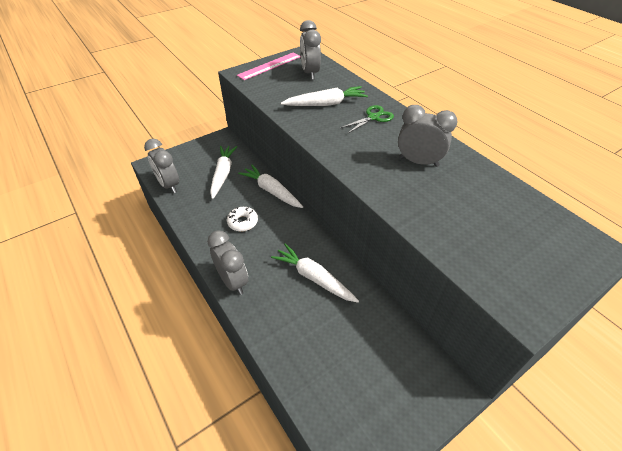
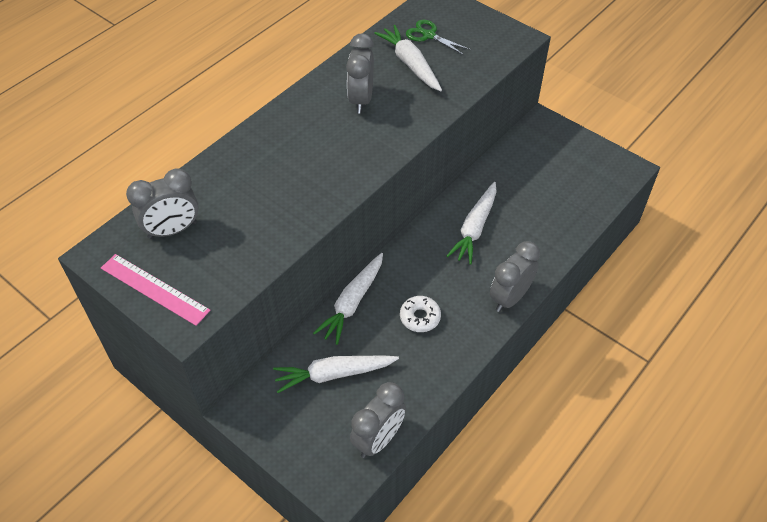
camera: 105 degrees left, 5 degrees up
(325, 104) = (261, 195): white carrot -> white carrot (410, 64)
(373, 117) = (283, 144): green scissors -> green scissors (429, 35)

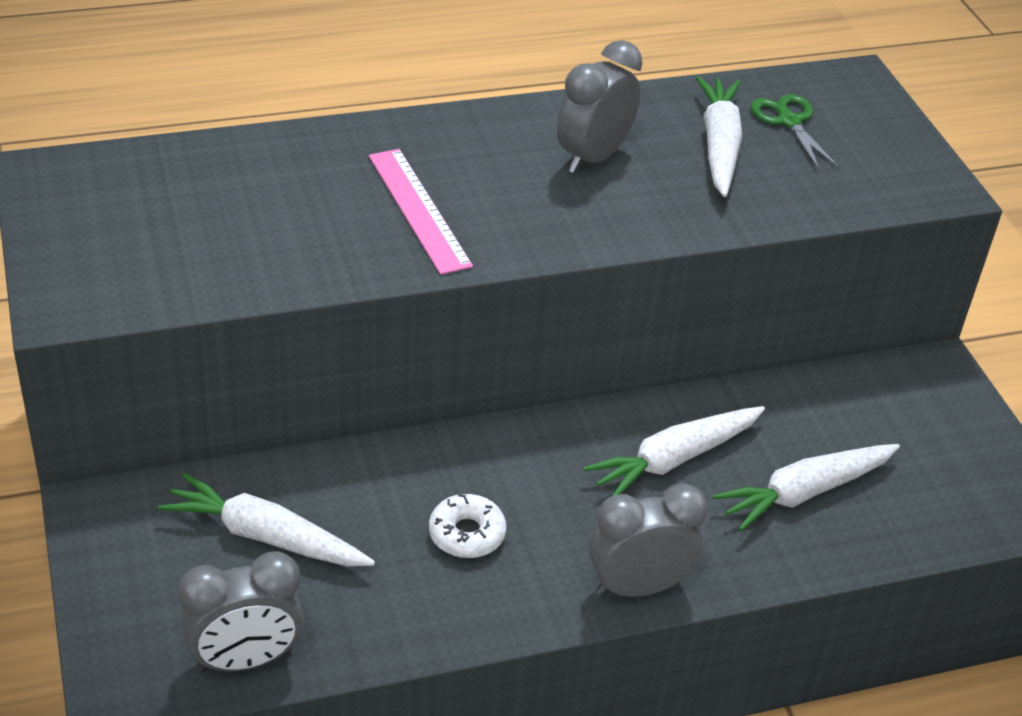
camera: 30 degrees right, 10 degrees down
(154, 289) = (68, 247): pink ruler -> pink ruler (418, 210)
(172, 230) = (163, 191): grey clock -> none
(352, 303) = (384, 458): white carrot -> white carrot (804, 493)

